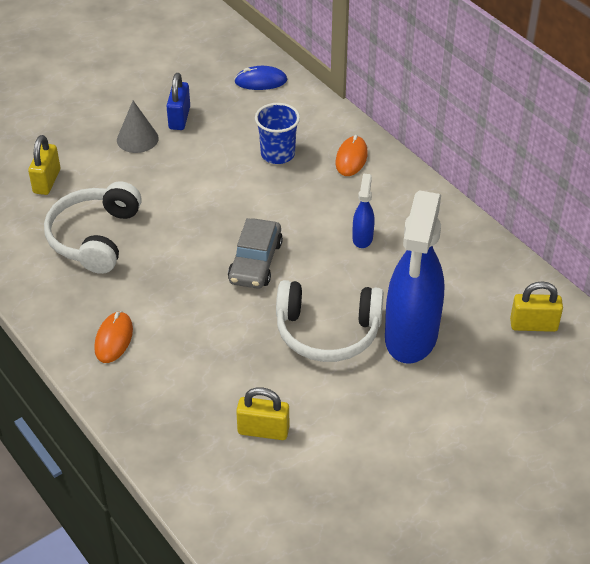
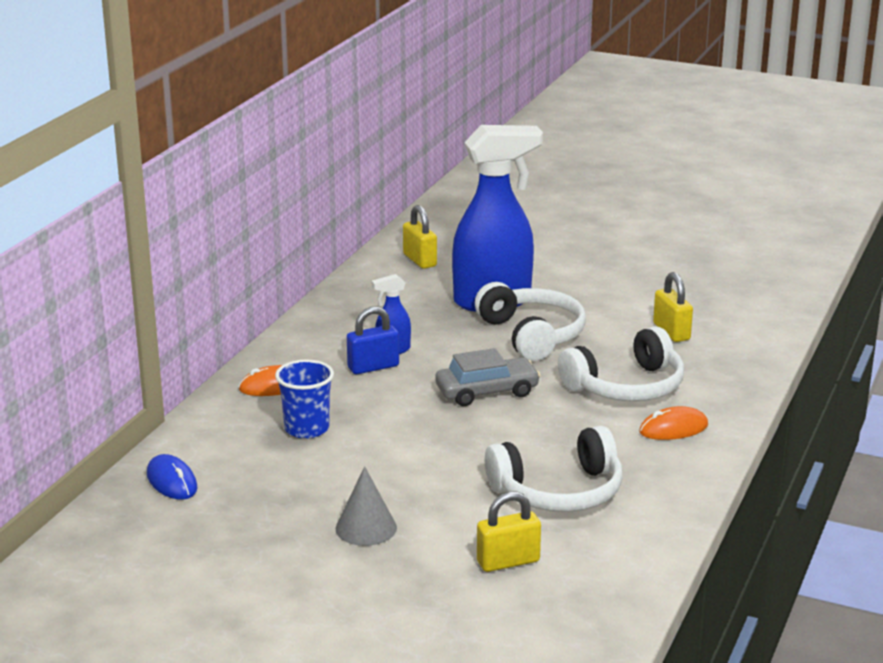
camera: 120 degrees left, 20 degrees down
(179, 118) = (297, 513): blue padlock -> blue padlock (373, 367)
(196, 346) = (626, 386): none -> white headphones

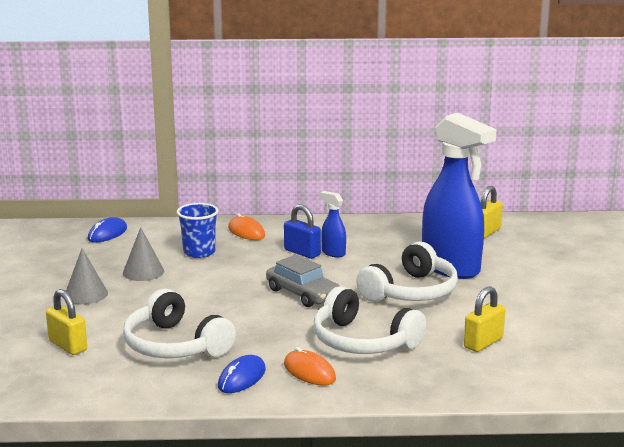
camera: 65 degrees right, 5 degrees down
(332, 476) = (143, 272): none -> grey cone
(663, 467) = (242, 378): none -> blue mouse

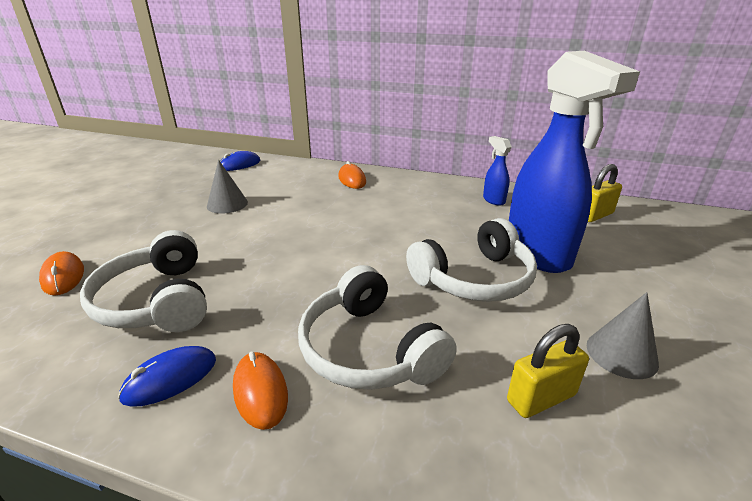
camera: 20 degrees right, 10 degrees up
(68, 346) = (63, 276): yellow padlock -> orange mouse
(86, 294) = (154, 219): grey cone -> grey cone (621, 354)
(199, 252) = (293, 192): blue cup -> none
(302, 252) = (386, 208): blue padlock -> none
(303, 294) = (350, 257): grey car -> none
(333, 253) = (416, 213): blue spray bottle -> blue spray bottle (493, 200)

